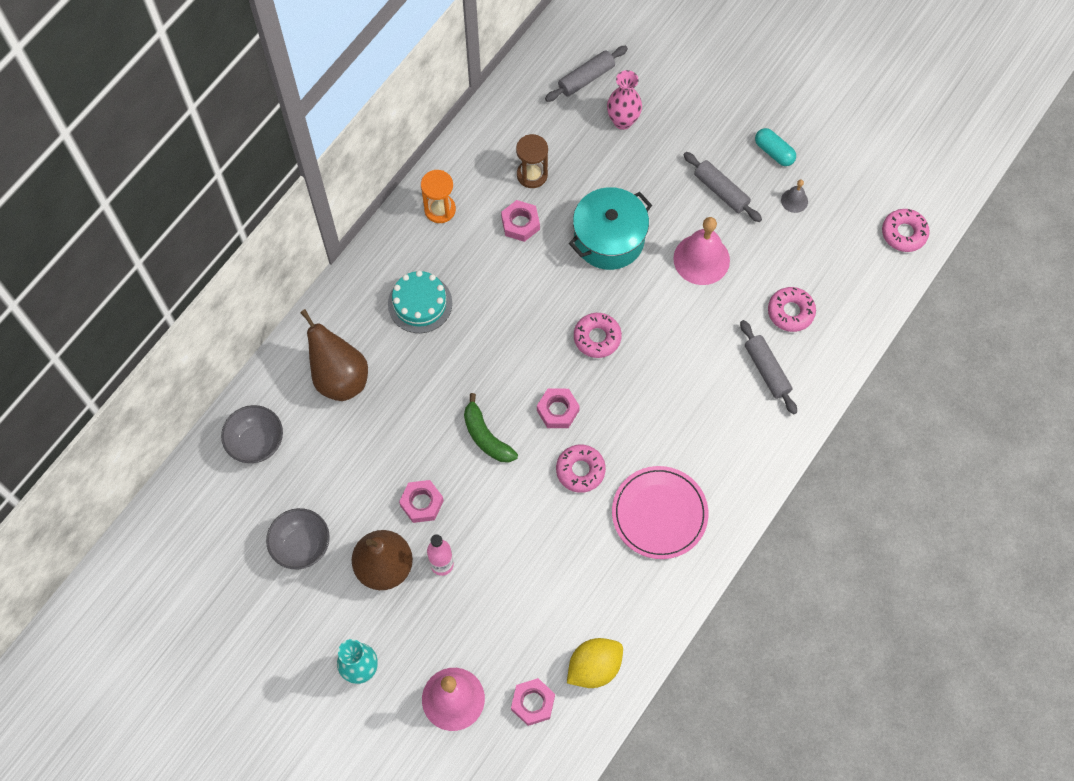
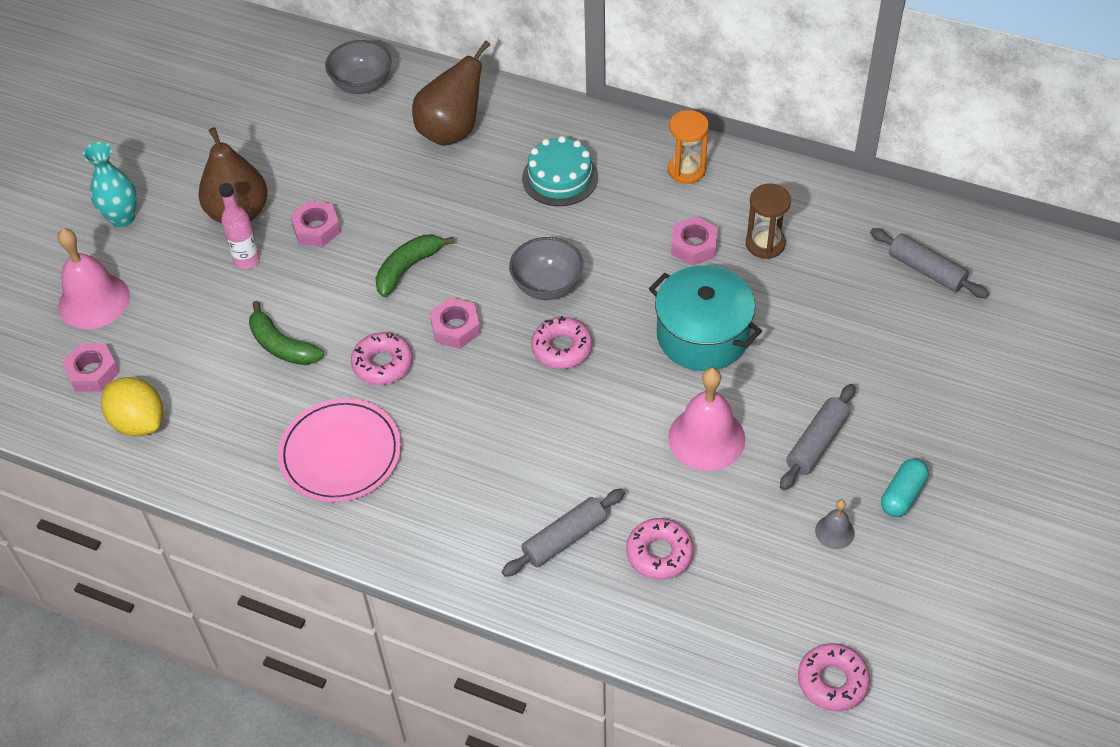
camera: 80 degrees right, 15 degrees down
(302, 545) = (253, 143): grey bowl -> grey bowl (547, 286)
(542, 546) = (282, 346): none -> green banana
(623, 121) = (879, 319): pink vase -> none

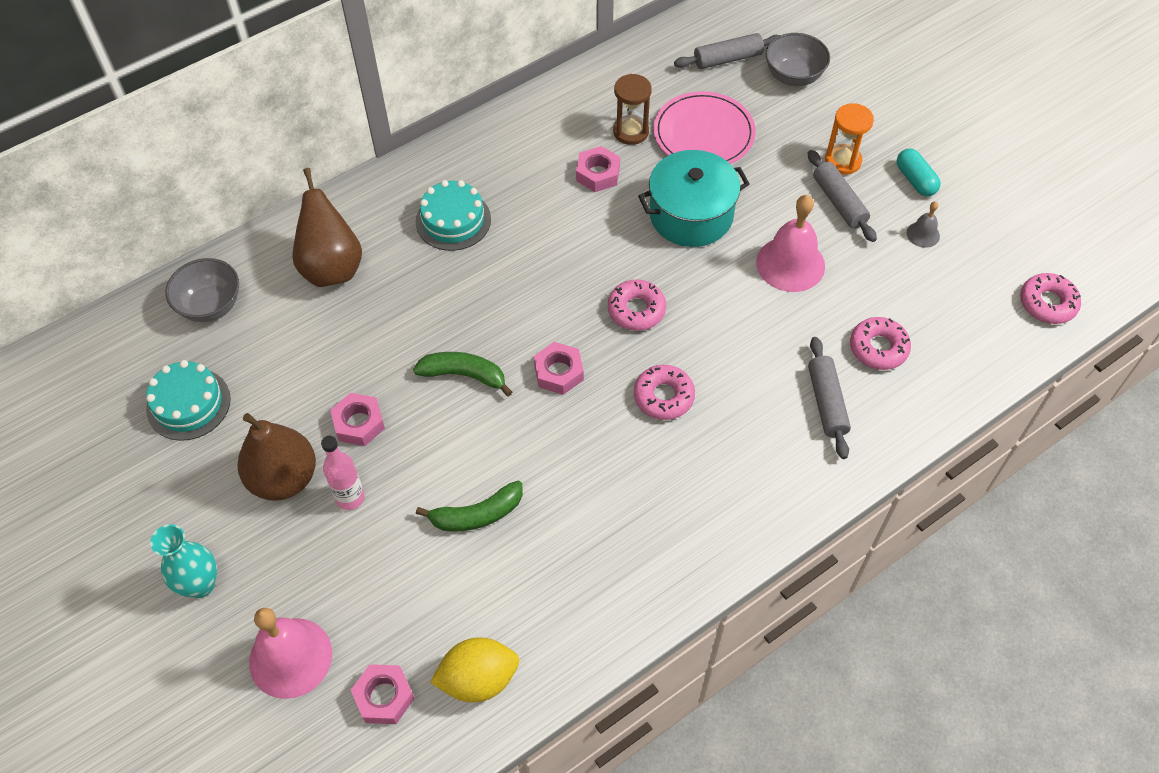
camera: 60 degrees left, 5 degrees up
(266, 123) = (188, 404): none -> turquoise cake
(340, 453) = (633, 523): pink plate -> pink plate (703, 133)
(382, 364) = (558, 445): pink donut -> pink donut (663, 396)
(408, 268) = (464, 375): green banana -> green banana turned 120 degrees clockwise
(547, 286) = (563, 287): grey bowl -> grey bowl (793, 76)
(686, 170) = (516, 138): orange hourglass -> orange hourglass (843, 161)

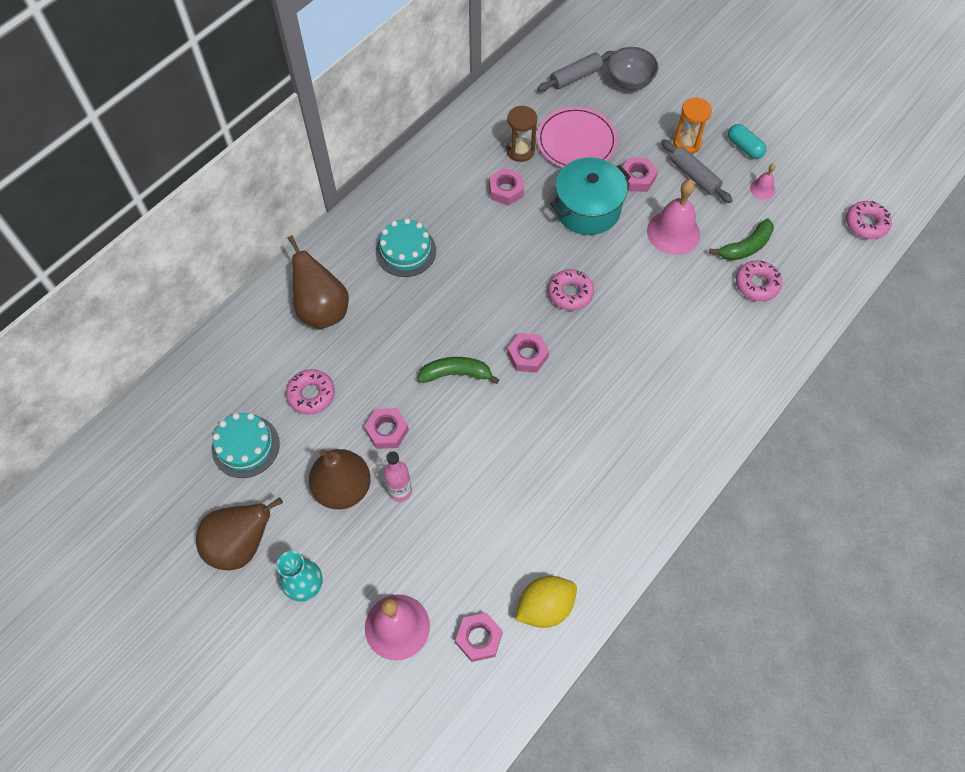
camera: 15 degrees left, 5 degrees up
(143, 516) = (241, 545): none -> brown pear
(211, 306) = (235, 362): grey bowl -> none
(477, 515) = (502, 481): green banana -> green banana (745, 247)
(663, 396) = (612, 357): pink donut -> pink donut (311, 394)
(765, 191) = (637, 178): none -> pink nut
(826, 402) = (732, 334): grey rolling pin -> none
(923, 234) = (762, 189): grey bell -> pink bell

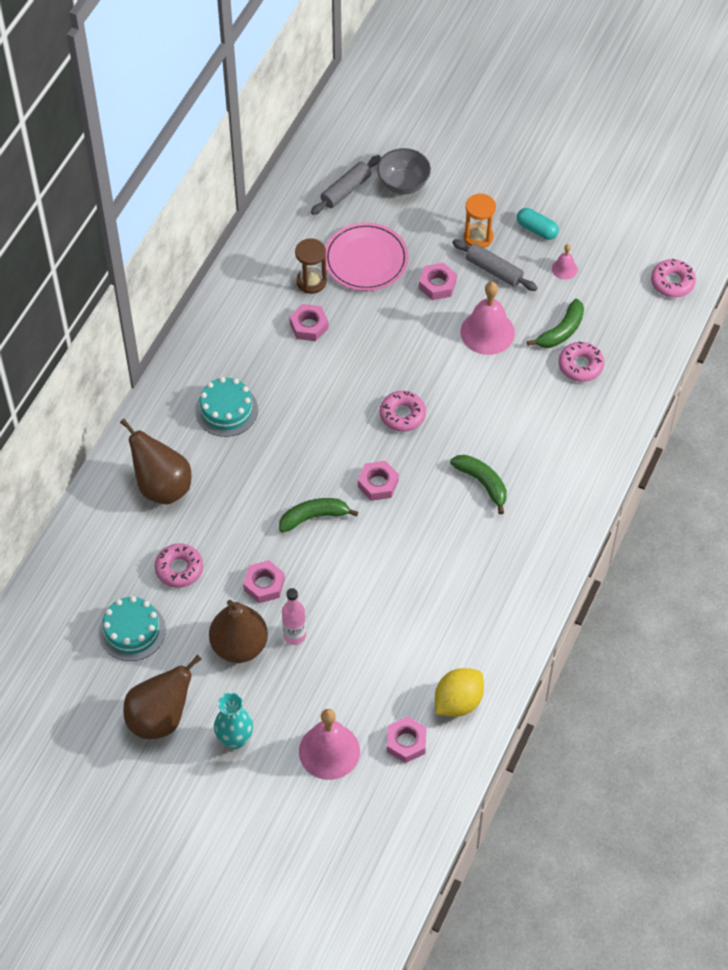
camera: 15 degrees left, 5 degrees down
(587, 209) = (396, 327): turquoise pot -> none
(630, 379) = (482, 483): none -> green banana

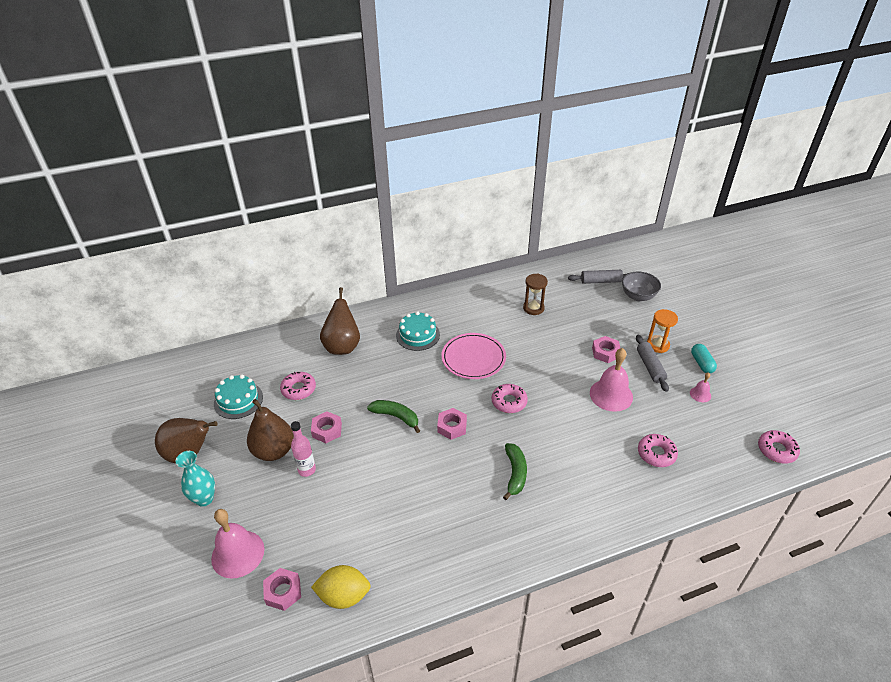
camera: 45 degrees right, 15 degrees down
(309, 326) = (508, 326): pink nut -> none
(366, 259) = (576, 316): pink plate -> pink plate (473, 358)
(561, 331) = (662, 426): green banana -> none

